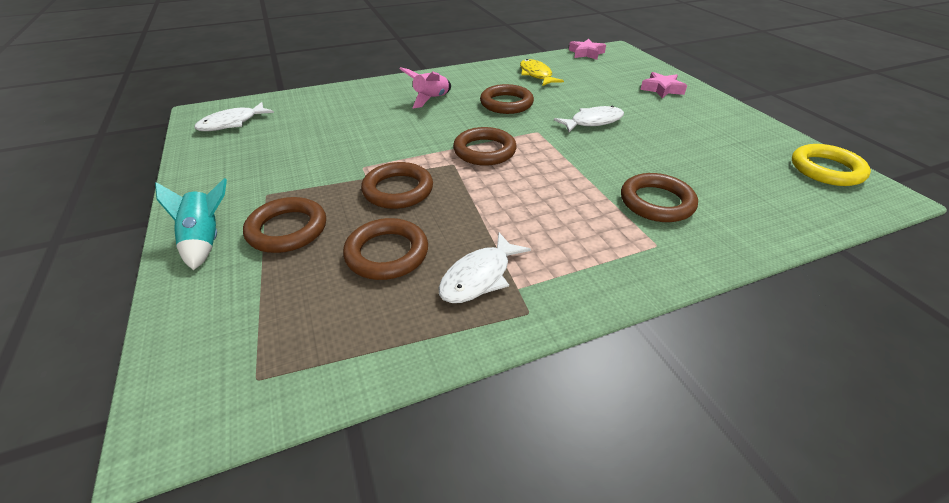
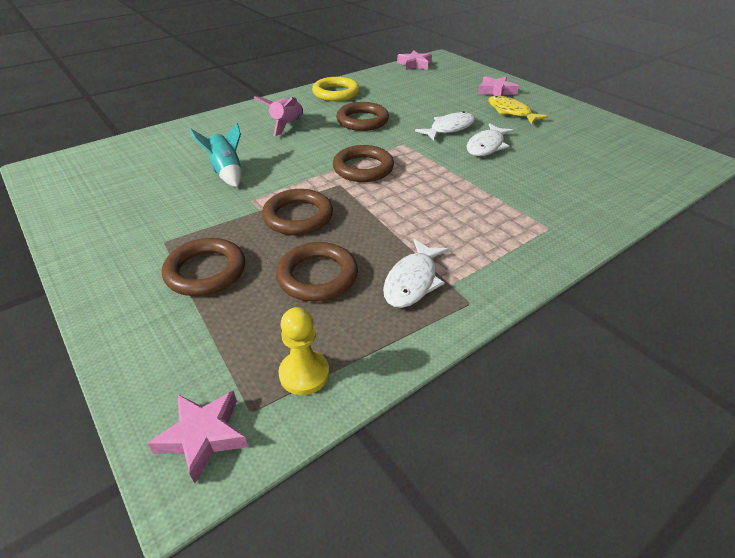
camera: 15 degrees left, 0 degrees up
(202, 394) = (203, 436): none -> pink star
(206, 240) = (123, 296): turquoise rocket -> turquoise rocket (227, 172)
(232, 123) = (83, 175): white fish -> white fish (486, 146)
(325, 352) = (304, 374): none -> yellow pawn
(536, 75) = (378, 90): yellow fish -> yellow fish (511, 112)
(656, 202) = (533, 192): brown ring -> none
(826, 169) = (653, 145): yellow ring -> yellow ring (336, 93)

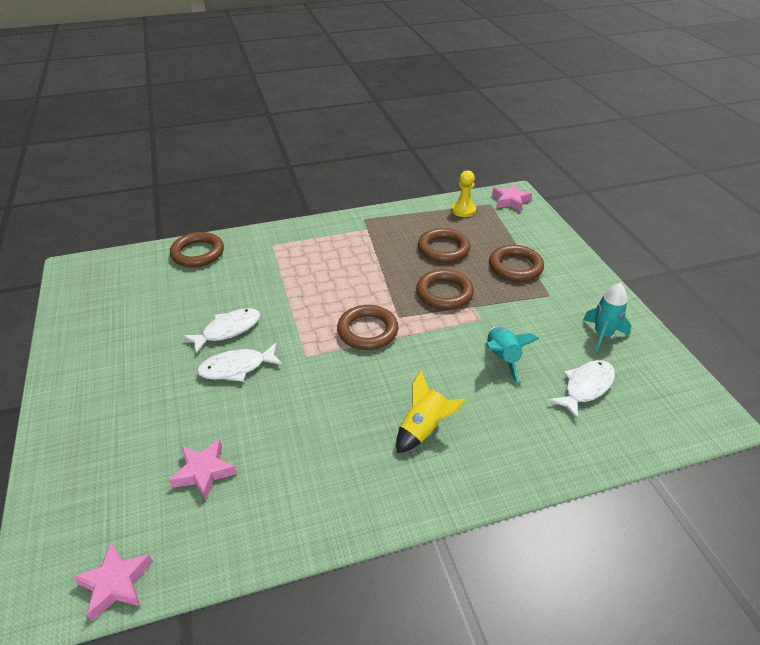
camera: 160 degrees left, 0 degrees up
(112, 211) = (602, 335): none -> turquoise rocket
(286, 125) = (424, 429): pink rocket -> yellow rocket
(336, 93) = (323, 502): yellow ring -> none
(362, 121) = (325, 412): brown ring -> brown ring (198, 253)
(412, 281) = (387, 234): white fish -> white fish (586, 387)
(496, 91) = (96, 433): pink star -> pink star (204, 472)
(511, 112) = (137, 379): yellow fish -> none

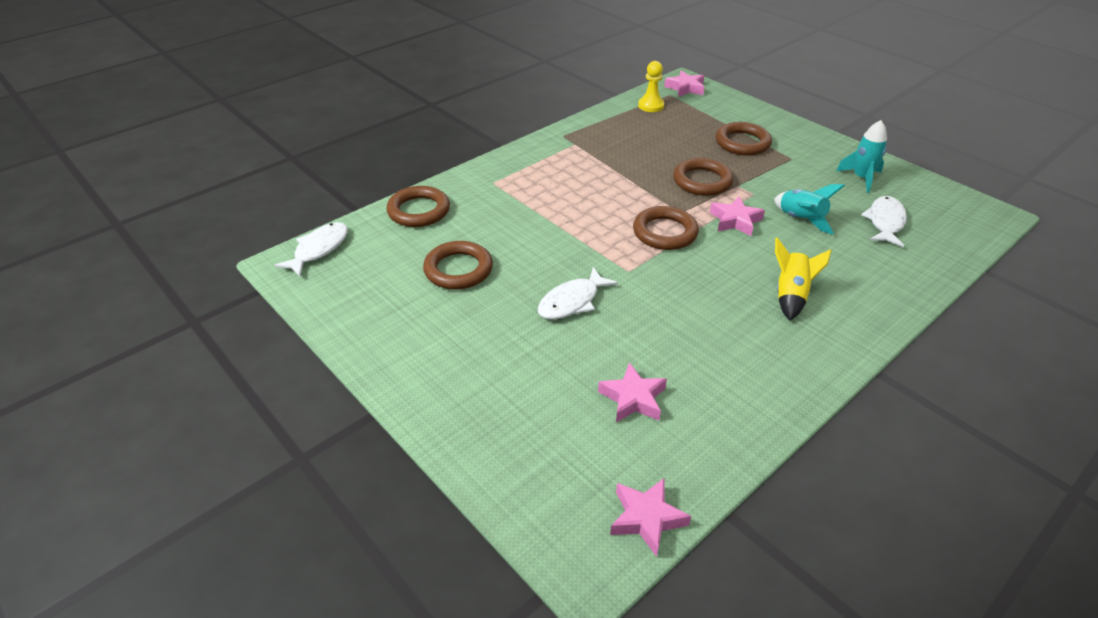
camera: 25 degrees left, 0 degrees up
(228, 330) = (528, 272): white fish -> white fish (319, 249)
(440, 339) = (735, 220): none -> pink star
(443, 249) = (665, 144): brown ring -> brown ring (458, 269)

